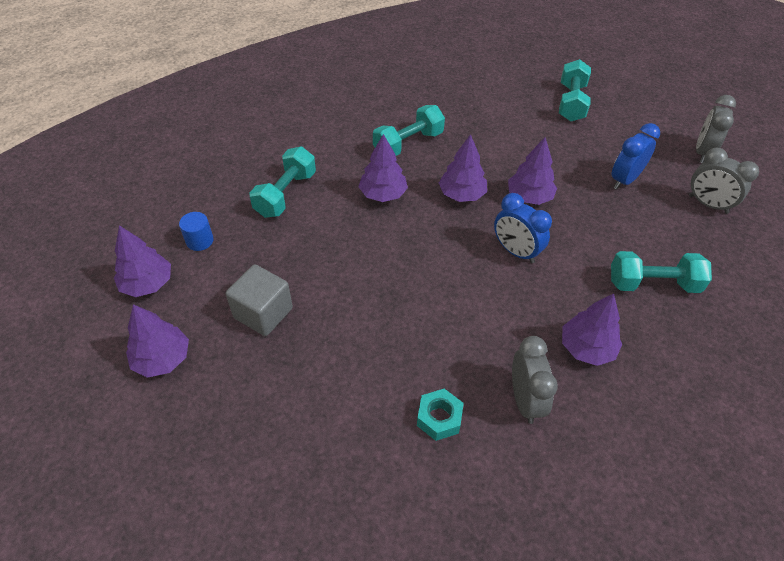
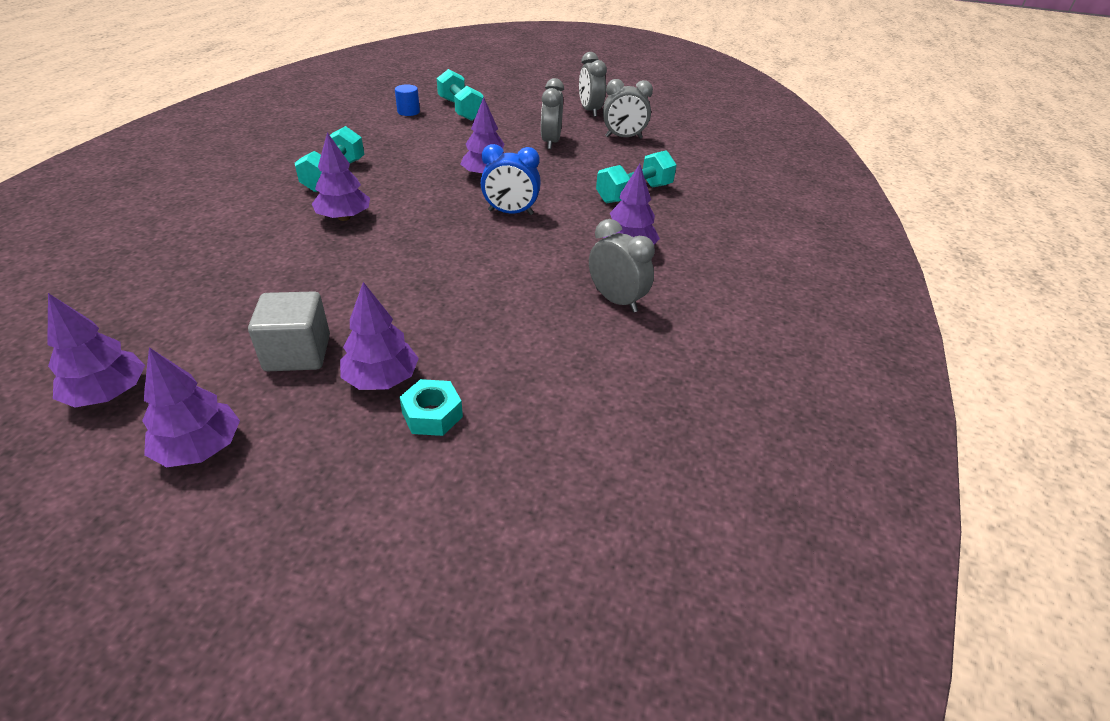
camera: 40 degrees left, 10 degrees down
(200, 241) = (150, 328): blue cylinder -> blue cylinder (408, 112)
(286, 194) = (230, 253): turquoise dumbbell -> none
(439, 418) = (560, 345): turquoise nut -> turquoise nut (432, 415)
(462, 194) = (424, 193): purple tree -> purple tree (381, 379)
(624, 180) = (551, 142): blue clock -> grey clock

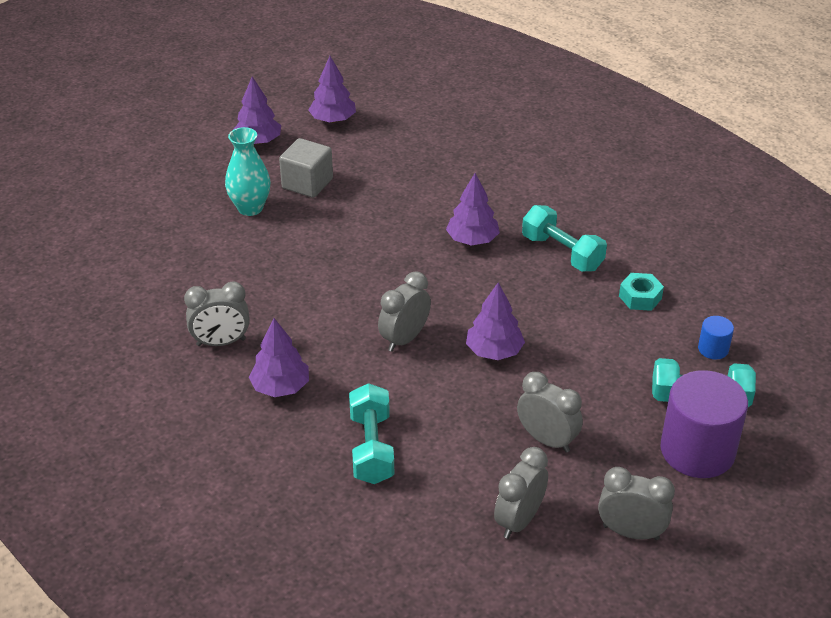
camera: 125 degrees right, 0 degrees up
(381, 379) = (250, 208): purple tree -> turquoise vase
(432, 415) = (201, 217): turquoise nut -> turquoise nut (640, 297)
(507, 104) = (697, 451): none -> purple cylinder
(510, 212) = (404, 339): blue clock -> grey clock

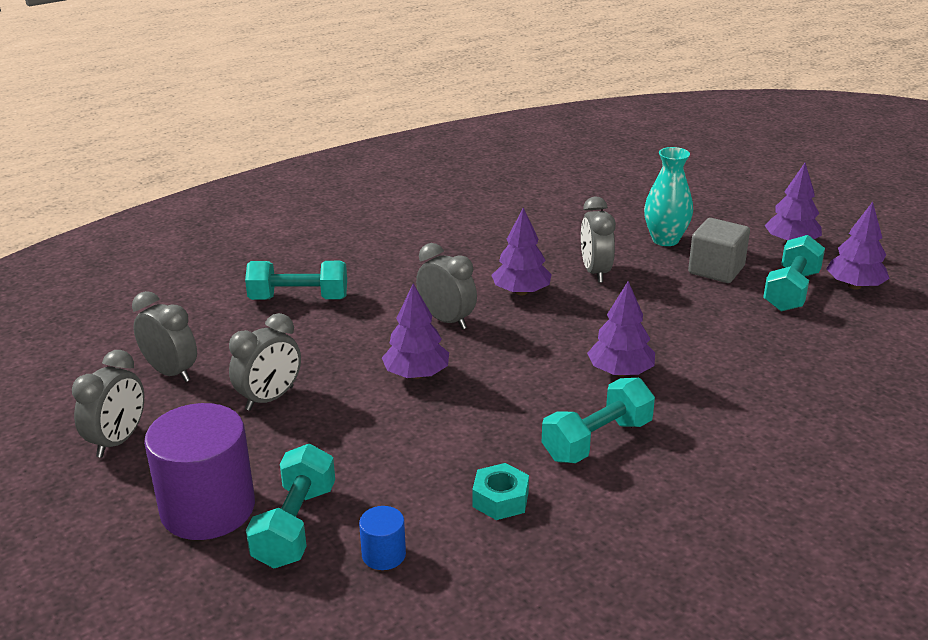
camera: 95 degrees right, 10 degrees down
(221, 342) = (458, 230): grey clock -> grey clock (595, 272)
(280, 387) = (392, 257): purple tree -> purple tree (521, 292)
(342, 150) = (791, 291): none -> turquoise dumbbell

